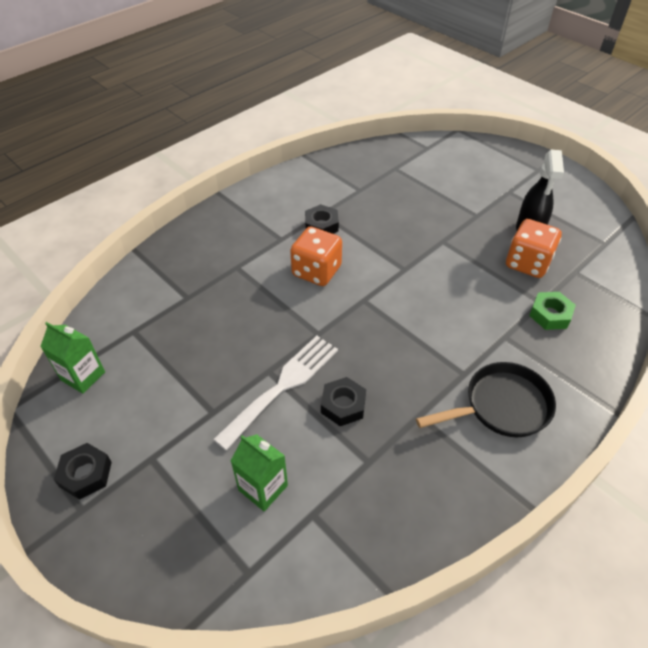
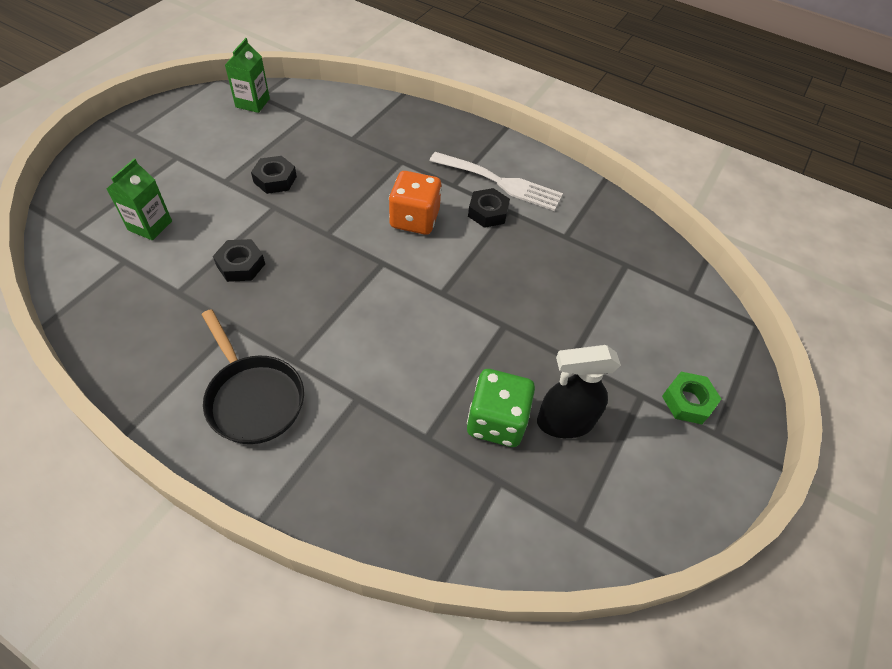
camera: 70 degrees right, 5 degrees up
(85, 474) = (161, 128): black nut -> black nut (275, 179)
(283, 386) = (258, 219): white fork -> white fork (501, 182)
(527, 263) = (496, 421): orange dice -> green dice
(550, 314) = (407, 448): green nut -> green nut (688, 401)

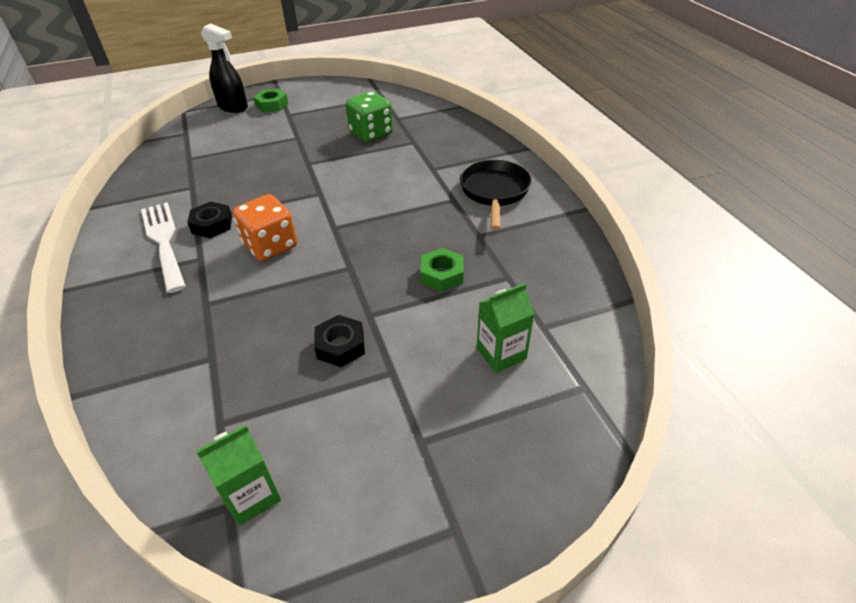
camera: 135 degrees left, 10 degrees down
(241, 265) = (442, 275): black nut -> green nut
(564, 422) = (339, 121): black spray bottle -> black spray bottle (233, 107)

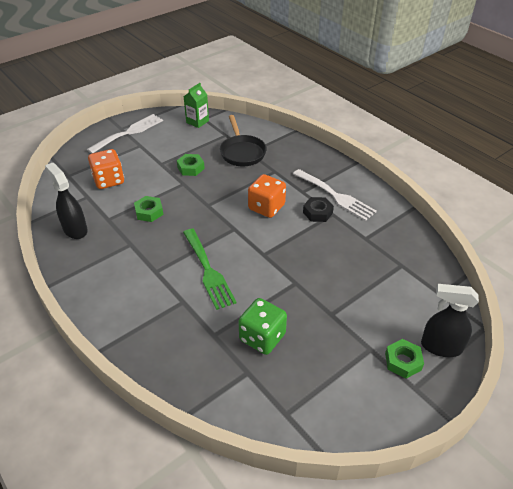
camera: 160 degrees right, 0 degrees up
(340, 346) = (191, 168): black nut -> green nut
(392, 189) = (208, 271): none -> green fork
(437, 501) = (129, 132): none -> white fork
(494, 192) = (123, 286): black pan -> black pan (242, 152)
(501, 353) = (109, 180): green carton -> orange dice
(558, 271) = (75, 229): none -> black spray bottle

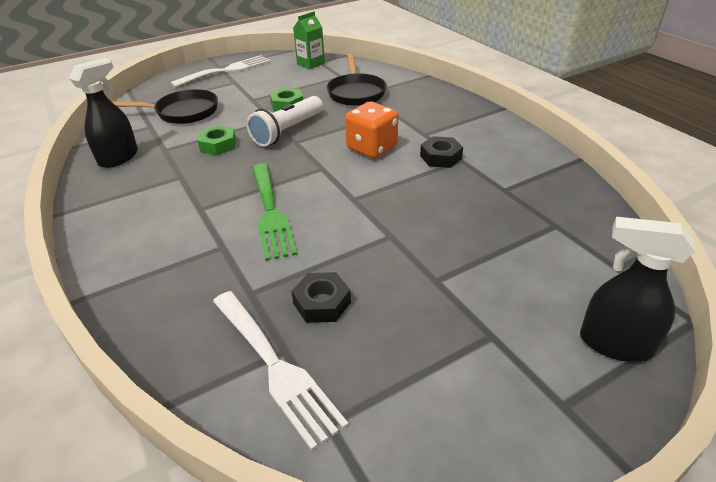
camera: 10 degrees right, 5 degrees down
(75, 229) = (119, 158): black spray bottle -> black spray bottle turned 60 degrees clockwise
(109, 180) = (183, 112): orange dice -> black pan
(198, 195) = (287, 131): none -> white flashlight
(262, 337) = (322, 303): green dice -> black nut
(336, 196) = (469, 141): white fork -> white fork (276, 367)
(403, 361) = (546, 360): green nut -> none

